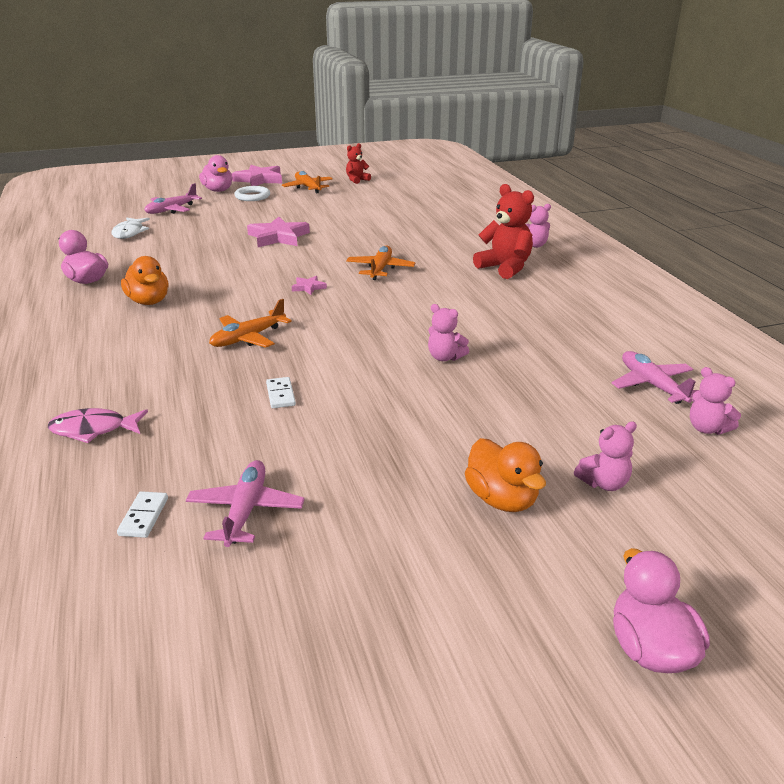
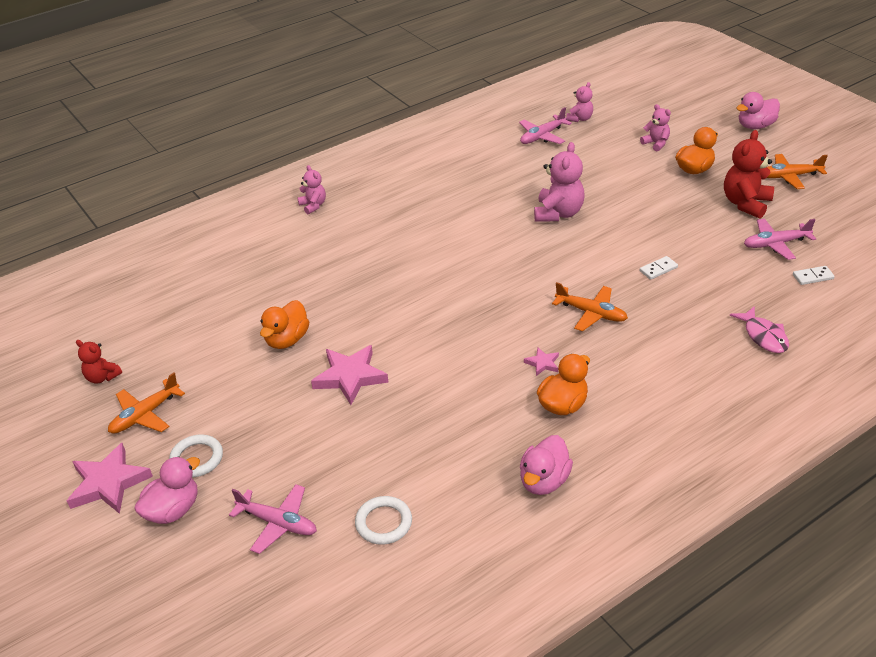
camera: 105 degrees left, 10 degrees up
(129, 233) = (383, 523): white fish -> white ring
(308, 287) = (475, 311): pink star -> pink star (542, 363)
(343, 223) = (287, 340): none -> orange duck
(380, 269) = (411, 280): orange plane -> orange plane (789, 176)
(445, 357) = (558, 213): pink teddy bear -> pink teddy bear, size x1.72
(505, 268) = (376, 213): red teddy bear -> red teddy bear (746, 204)

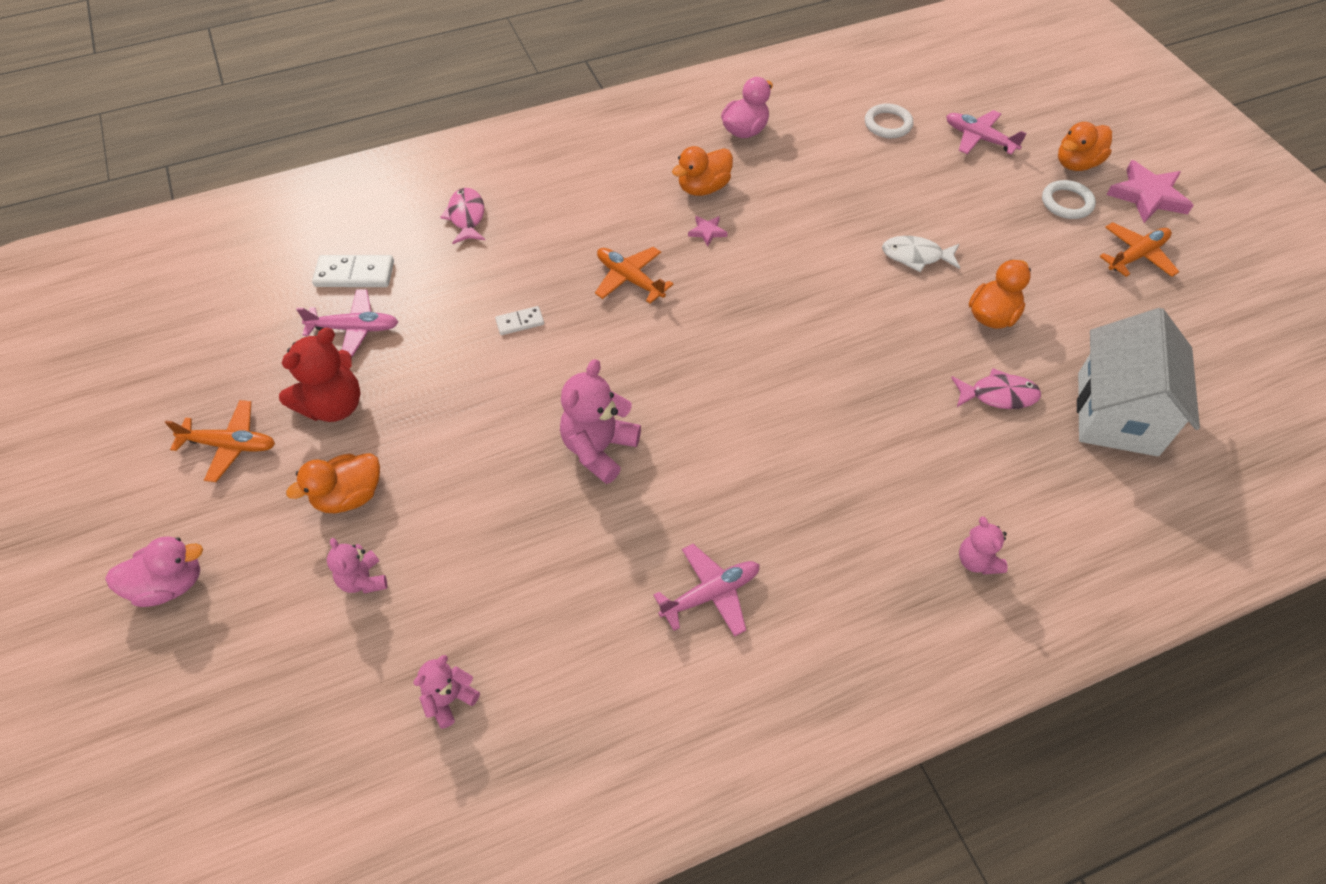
camera: 170 degrees left, 15 degrees up
(102, 377) = (1206, 310): red teddy bear -> none
(173, 510) = (1076, 164): pink duck -> orange duck
(204, 291) = (1117, 413): none -> white house
(289, 287) = (998, 395): none -> pink fish
(350, 377) = (916, 256): pink star -> white fish
(542, 136) = (543, 658): pink plane -> pink plane (711, 594)
(813, 277) = (354, 274): white domino -> white domino, size x1.71

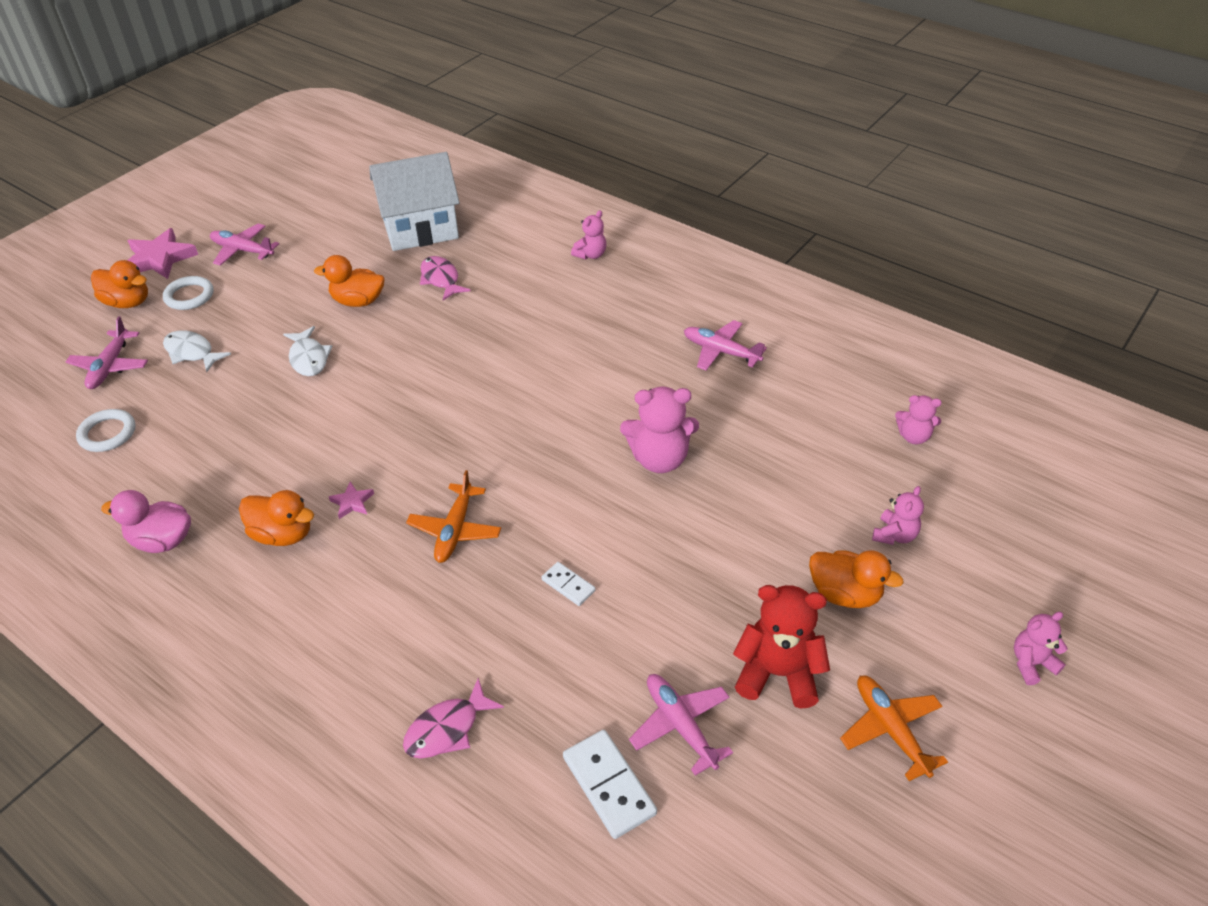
camera: 120 degrees left, 10 degrees down
(170, 584) = (1031, 663): pink duck -> pink teddy bear
(971, 187) = (192, 352): none -> white fish
(1136, 256) = (242, 250): orange plane -> pink plane

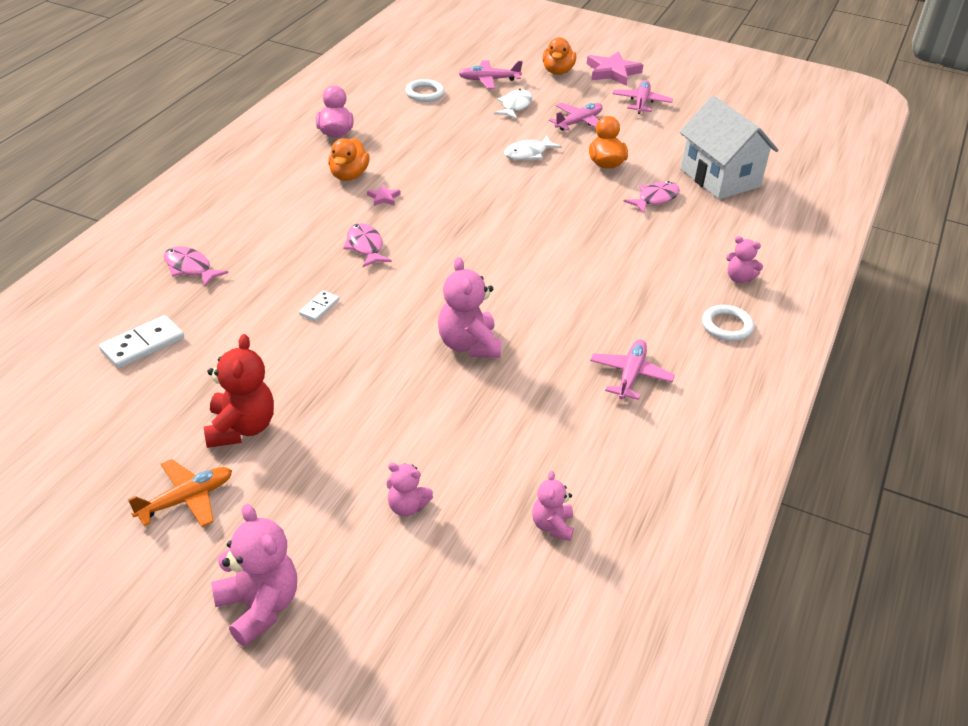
camera: 75 degrees right, 5 degrees down
(189, 296) = (576, 92): white ring -> white ring (727, 326)
(455, 530) = (365, 247): orange plane -> pink fish
(680, 725) = (191, 376): pink plane -> pink plane (579, 122)
(845, 594) = (329, 470): orange duck -> none
(1031, 663) = (259, 607): pink teddy bear -> pink teddy bear, size x1.72

